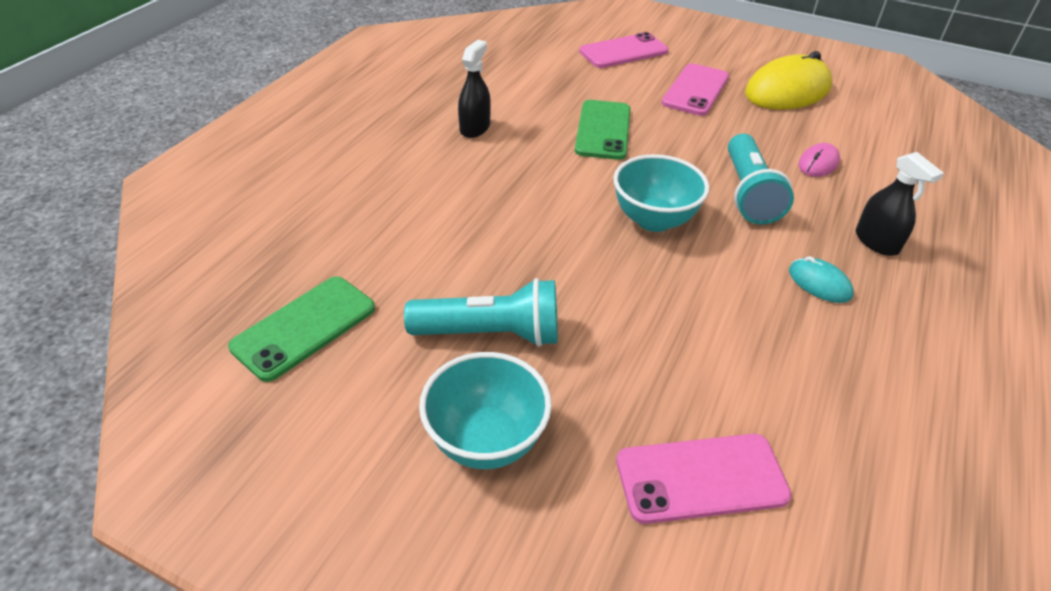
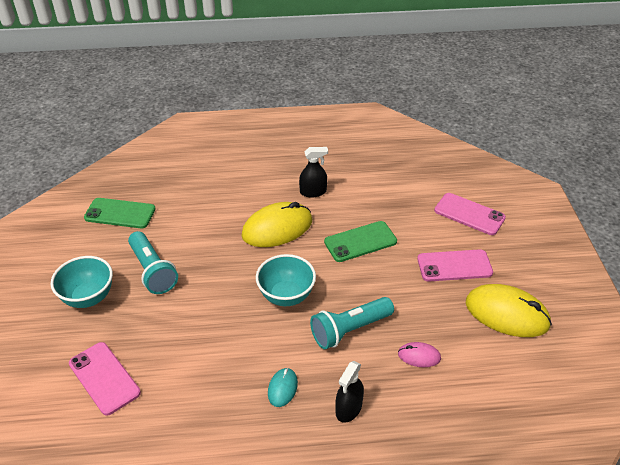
camera: 60 degrees right, 0 degrees up
(515, 180) = (277, 228): none -> yellow mouse

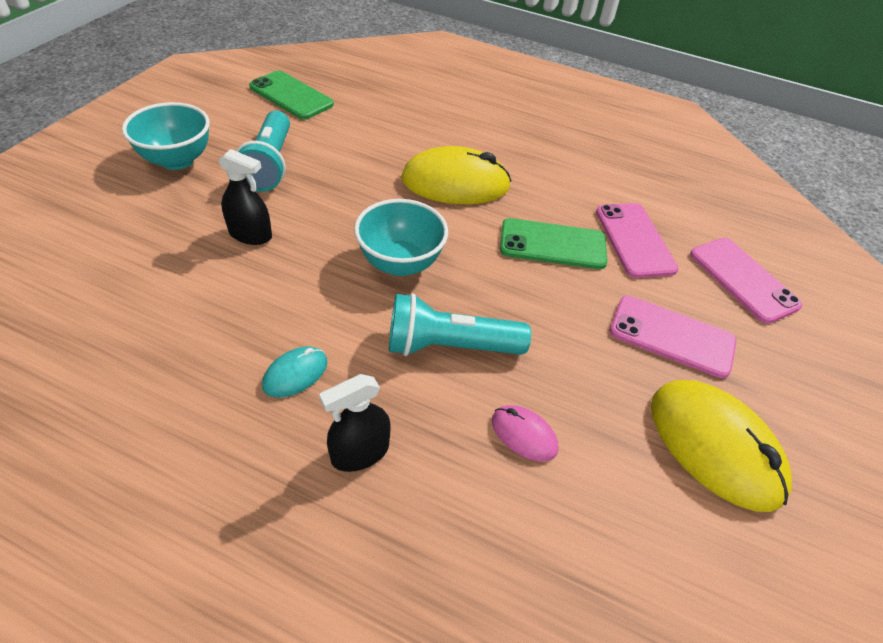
camera: 25 degrees right, 5 degrees up
(104, 378) = (107, 250): pink phone -> pink phone (634, 240)
(313, 192) = (534, 163): black spray bottle -> black spray bottle (250, 234)

